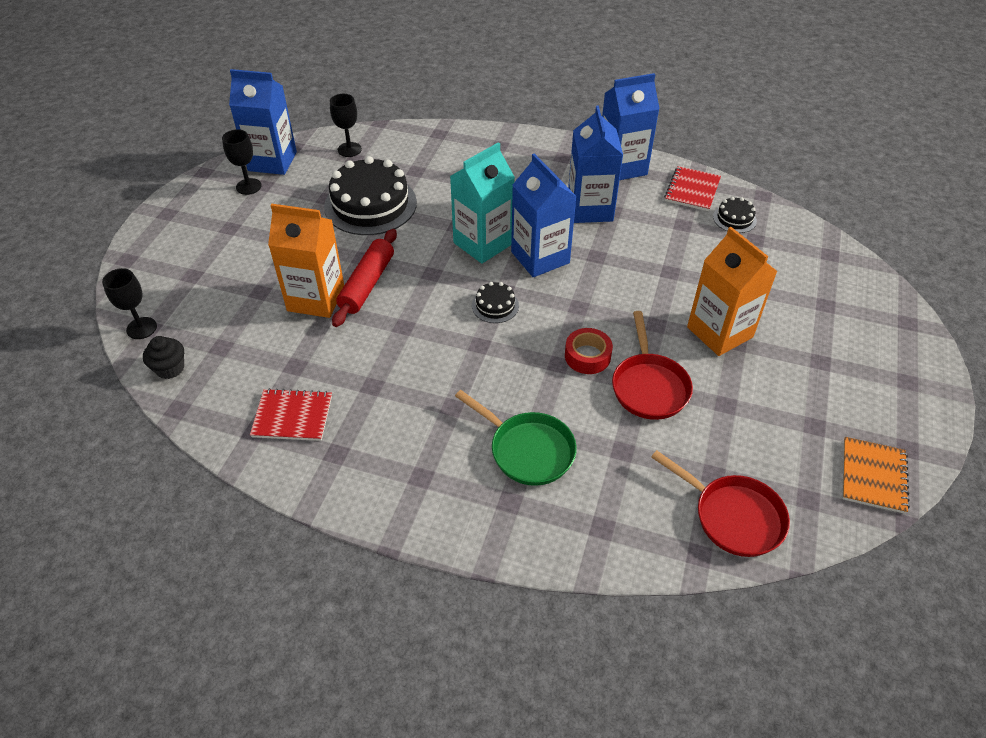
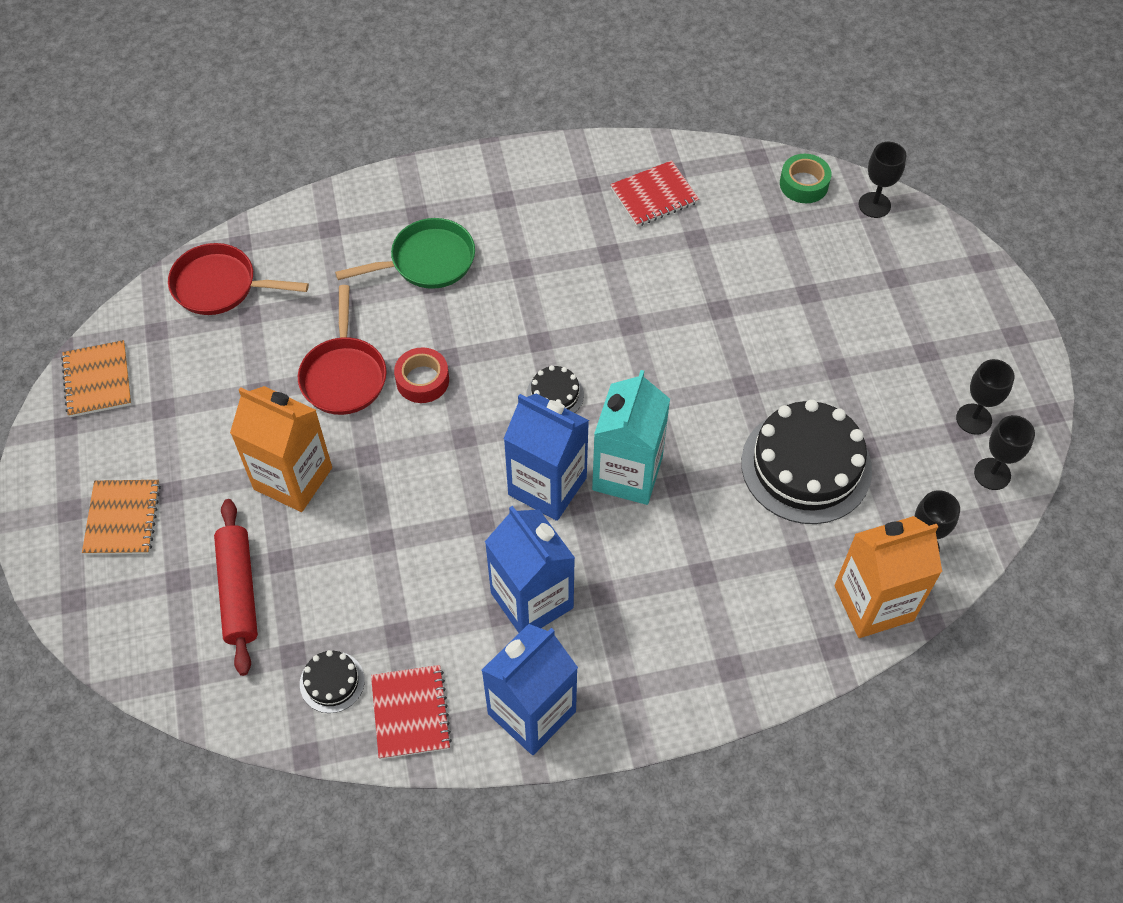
camera: 150 degrees right, 10 degrees up
(170, 368) = (804, 184): black cupcake -> green tape
(272, 161) = (992, 474): blue carton -> black goblet
(316, 298) = (745, 313): orange carton -> orange carton (873, 603)
(367, 284) = (710, 355): red rolling pin -> red rolling pin (239, 591)
(527, 450) = (427, 261): green pan -> green pan turned 150 degrees clockwise
(649, 386) = (344, 375): red pan -> red pan turned 150 degrees counterclockwise
(862, 358) = (123, 518): none -> orange notebook

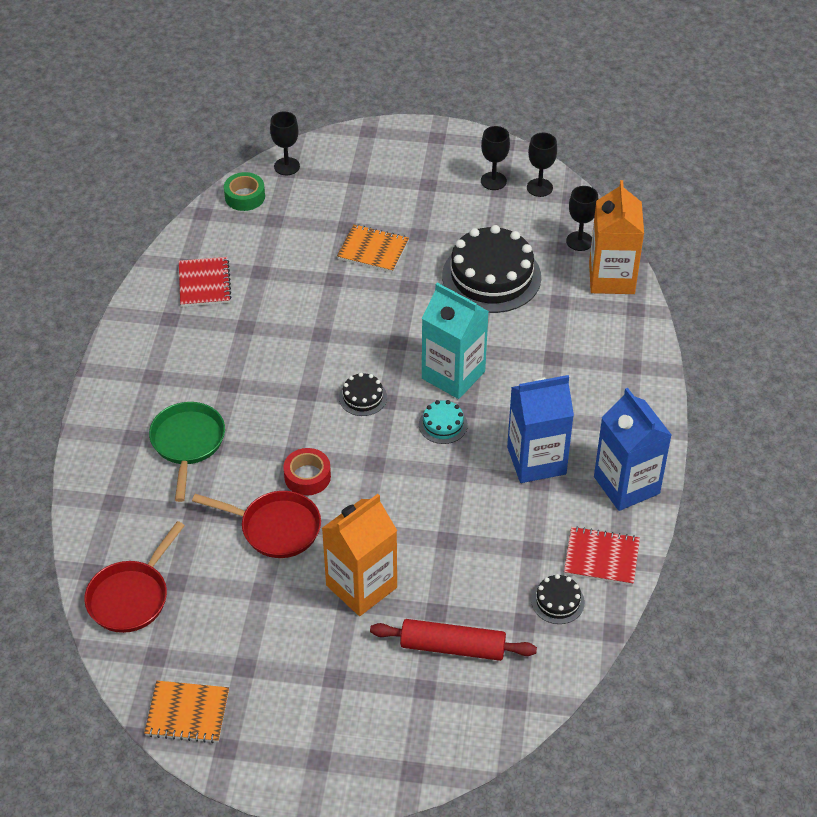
camera: 70 degrees left, 10 degrees down
(123, 518) = (346, 719): orange notebook -> orange notebook (373, 250)
(547, 486) = (443, 424): blue carton -> turquoise cake

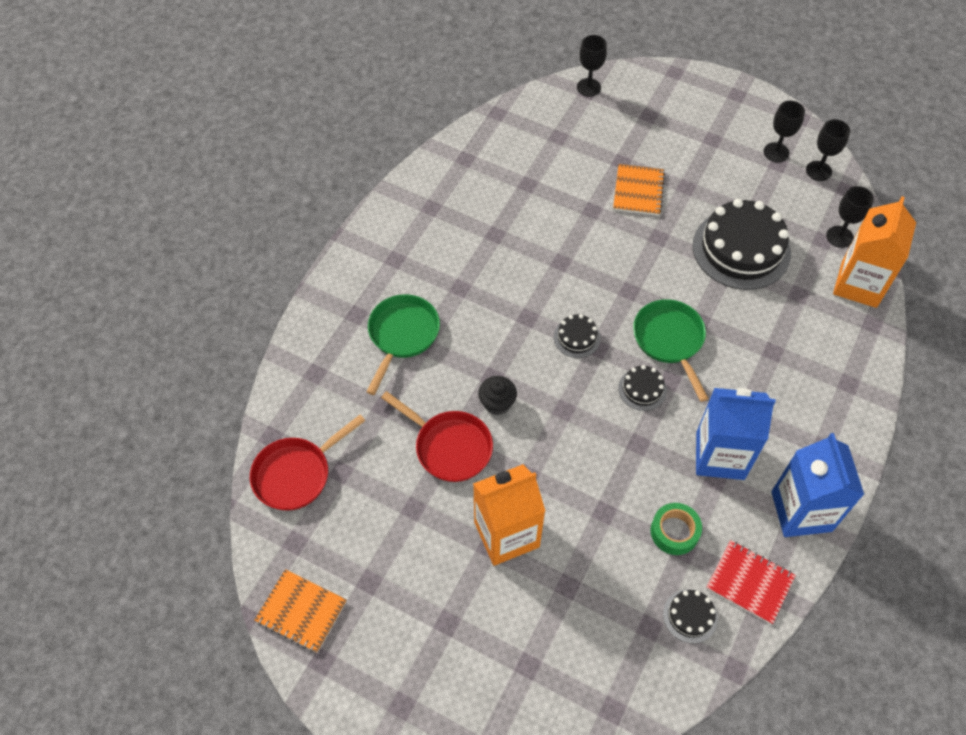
camera: 20 degrees right, 10 degrees up
(204, 283) = (474, 182): red notebook -> none
(245, 197) = (540, 107): green tape -> green tape (674, 532)
(307, 476) = (497, 403): red tape -> black cupcake
(373, 250) = (638, 191): orange notebook -> orange notebook turned 60 degrees clockwise
(443, 424) = (642, 389): turquoise cake -> black cake
(452, 647) = (570, 629): red rolling pin -> none
(453, 375) = (670, 340): turquoise carton -> green pan

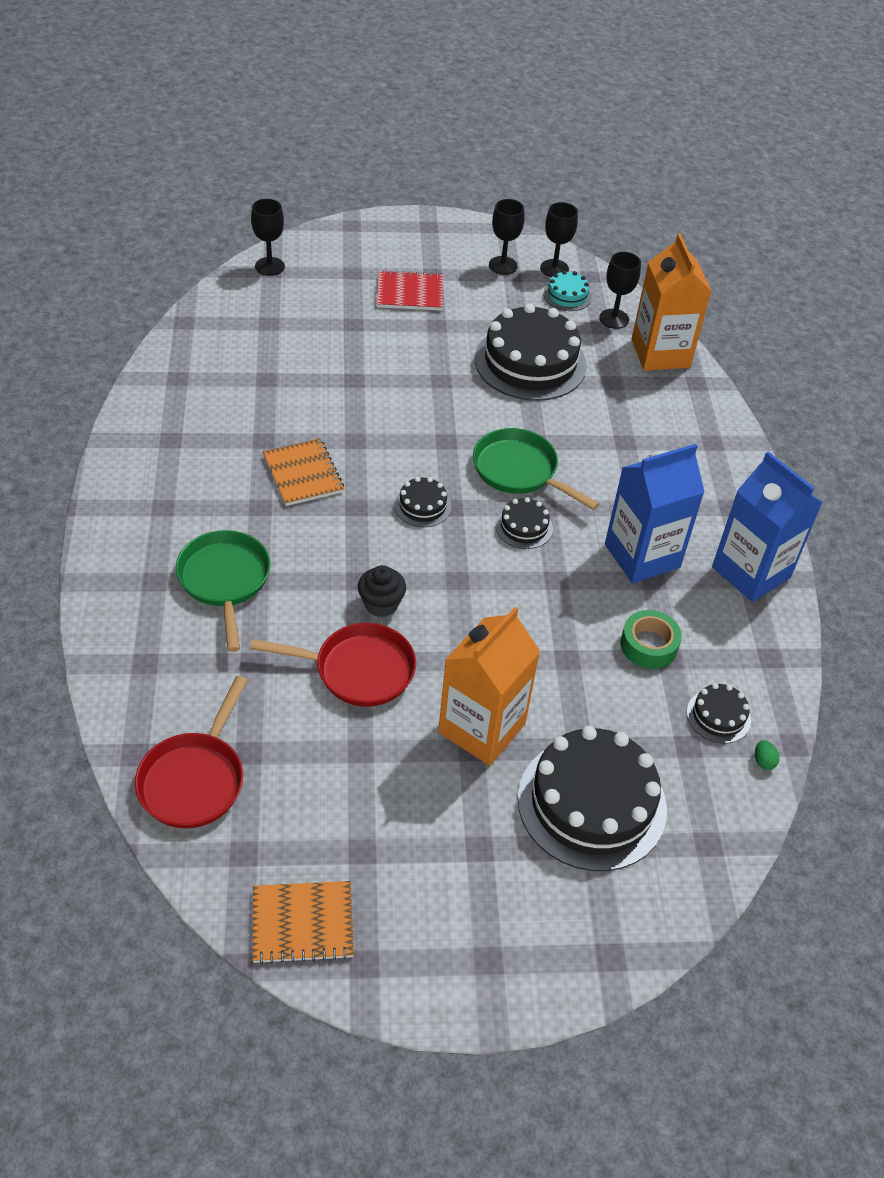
camera: 35 degrees left, 10 degrees down
(547, 632) = (592, 803): none -> black cake
(638, 191) = (390, 345): orange notebook -> orange notebook (303, 474)
(700, 670) = (763, 761): none -> green egg
(750, 582) = (751, 658): red notebook -> red notebook (410, 293)
(813, 200) = (567, 295): none -> turquoise cake

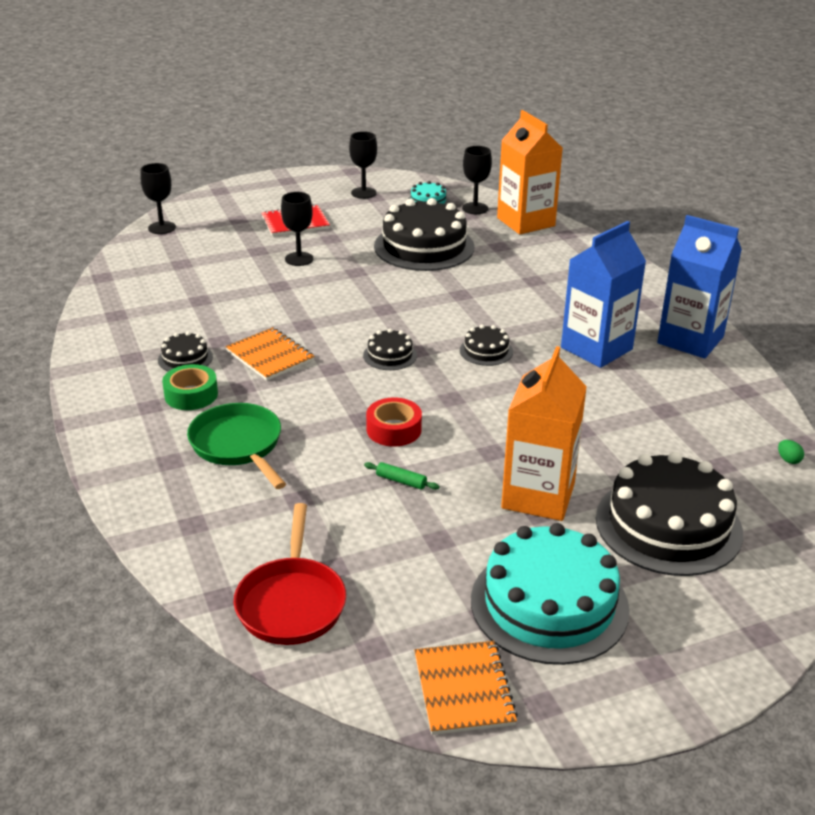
camera: 15 degrees left, 15 degrees down
(302, 924) = (464, 689): orange notebook -> orange notebook turned 75 degrees counterclockwise
(358, 670) = (401, 481): red pan -> green rolling pin
(381, 604) = (394, 429): black cupcake -> red tape
(427, 857) = (549, 604): none -> turquoise cake
(519, 471) = (459, 316): green pan -> none
(554, 268) = (407, 187): black goblet -> black goblet (299, 259)
(648, 645) = (642, 405): green tape -> green tape (191, 395)
(718, 716) = (731, 438): black cake -> black cake (185, 358)

